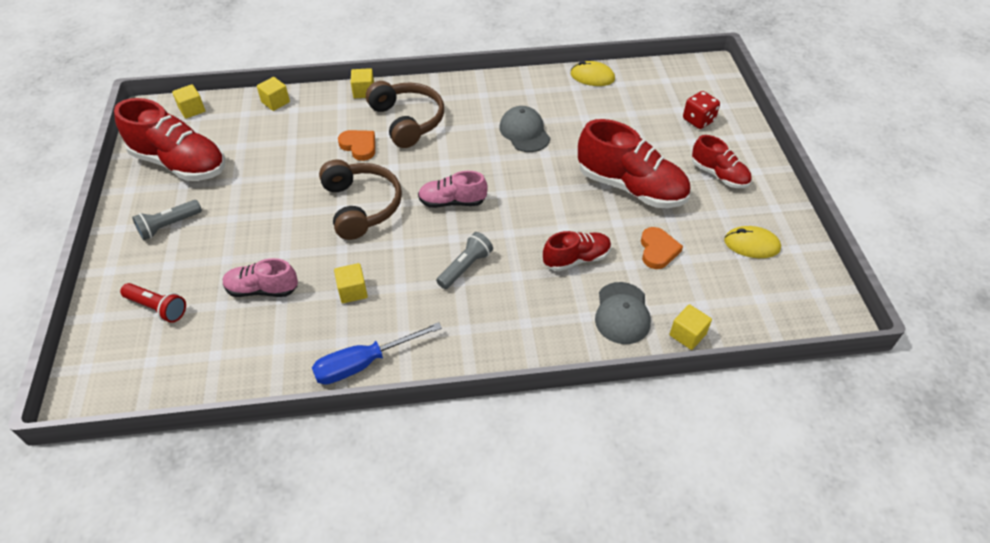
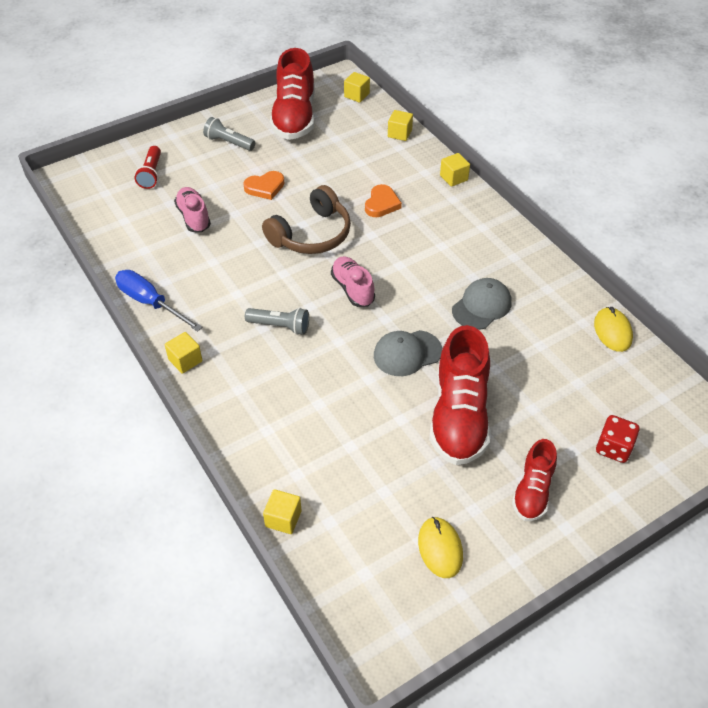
camera: 65 degrees right, 0 degrees up
(352, 291) = (217, 267): yellow cube -> yellow cube (185, 360)
(407, 121) = (436, 220): brown headphones -> none
(576, 259) = (333, 401): red shoe -> none
(622, 313) = (284, 457): grey cap -> grey cap (407, 353)
(658, 250) = (382, 464): orange heart -> orange heart (265, 187)

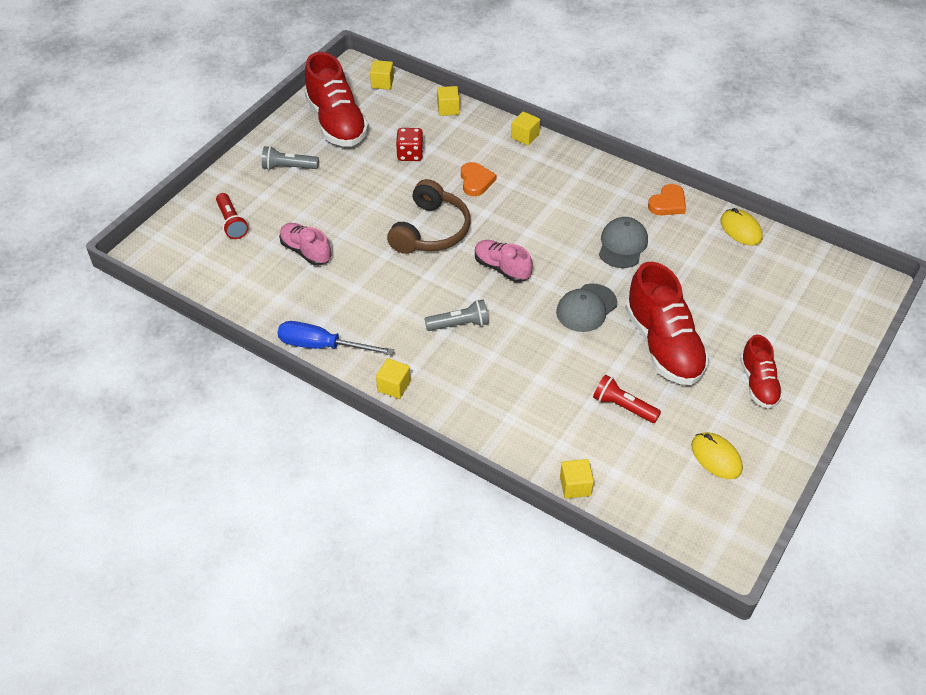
camera: 25 degrees left, 0 degrees up
(265, 187) = (355, 200): orange heart -> orange heart (668, 203)
(380, 460) = (623, 406): none -> red flashlight
(613, 448) = (798, 325): red dice -> red dice (410, 154)

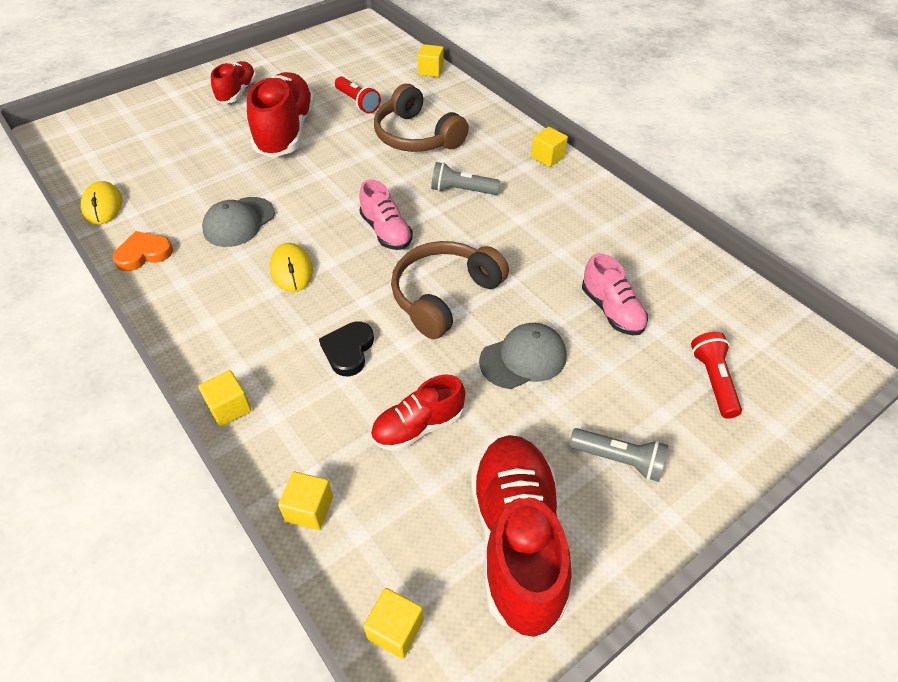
camera: 160 degrees left, 0 degrees up
(322, 346) = (610, 204): blue screwdriver -> none
(410, 154) = (418, 426): red dice -> red shoe
(476, 181) = (348, 350): orange heart -> black heart
(534, 377) = (417, 136): none -> brown headphones
(586, 308) = (328, 175): grey cap -> grey cap (523, 358)
(716, 457) = (315, 63): yellow mouse -> yellow mouse (291, 270)

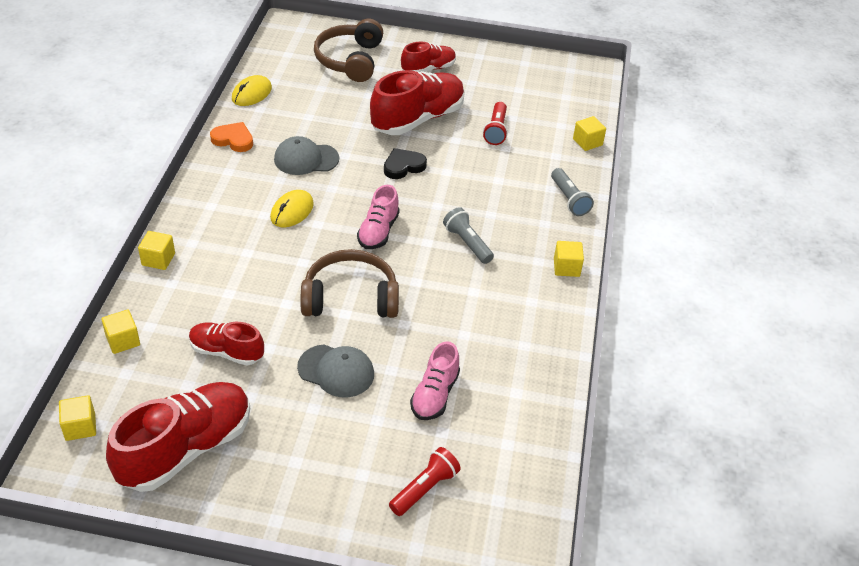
camera: 45 degrees right, 5 degrees down
(348, 350) = (253, 281): black heart -> black heart (403, 166)
(417, 136) = (498, 184): brown headphones -> brown headphones (350, 60)
(619, 460) = (297, 469): grey flashlight -> grey flashlight (569, 199)

